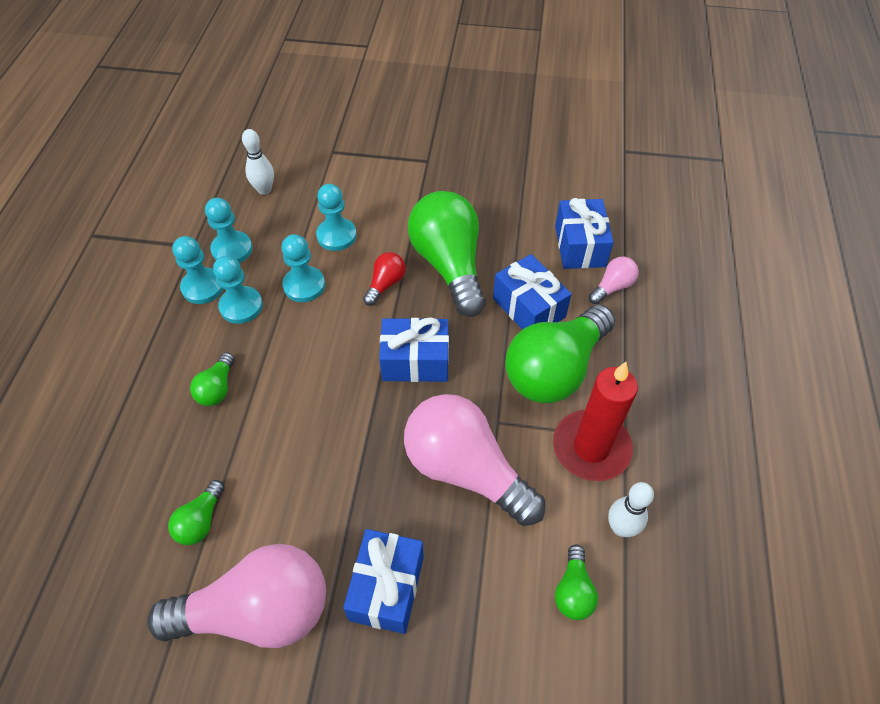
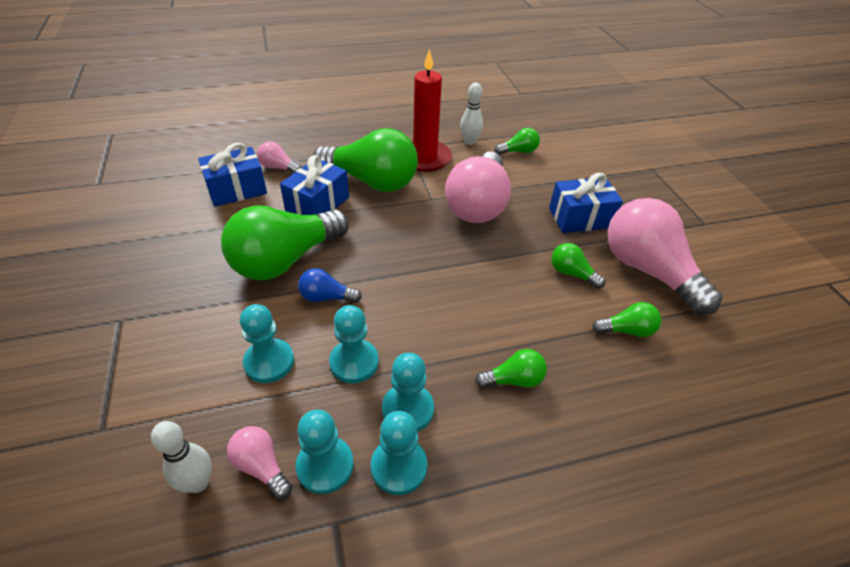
camera: 115 degrees left, 10 degrees down
(254, 219) = (261, 466): none -> pink light bulb
(301, 513) = (571, 273): none -> green light bulb
(385, 284) = (326, 297): red light bulb -> blue light bulb
(415, 361) = (404, 252): blue gift -> none

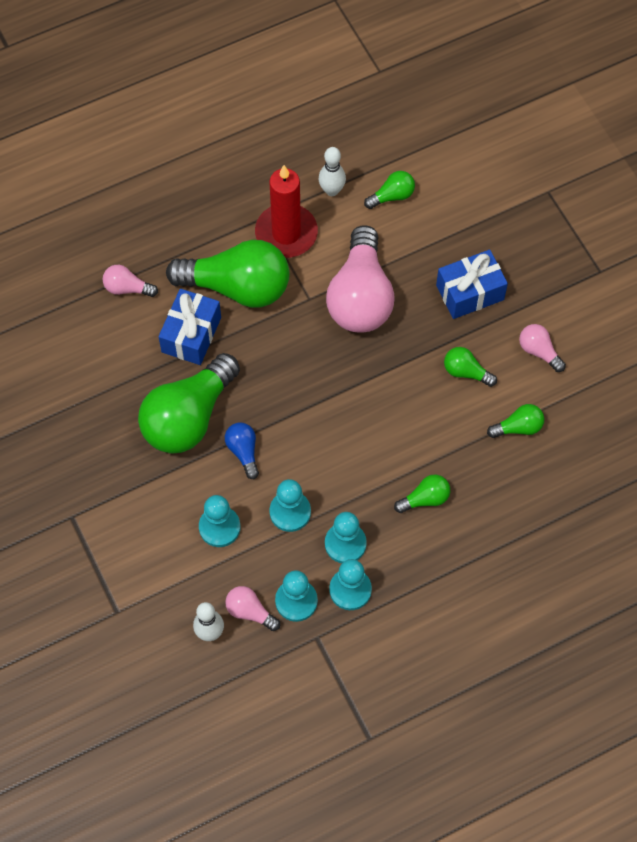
camera: 10 degrees left, 20 degrees up
(236, 189) = (97, 333): blue gift -> none
(326, 297) = (243, 451): blue light bulb -> blue light bulb turned 75 degrees clockwise
(648, 270) = (539, 351): pink light bulb -> pink light bulb, size x0.45

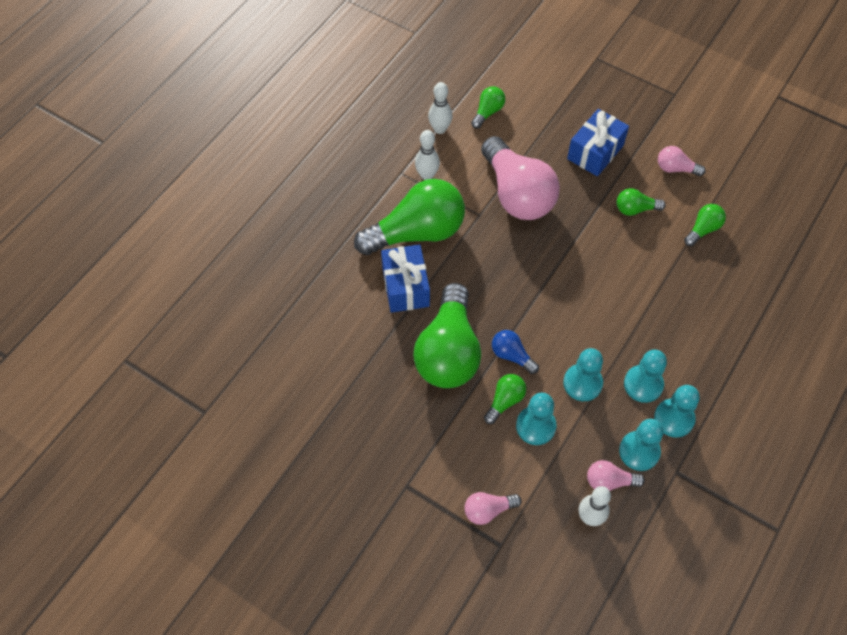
camera: 30 degrees left, 5 degrees down
(127, 288) = (328, 277): pink light bulb -> pink light bulb (488, 510)
(286, 233) = (427, 175): red candle -> white bowling pin
(425, 499) = (676, 317): green light bulb -> green light bulb (505, 401)

